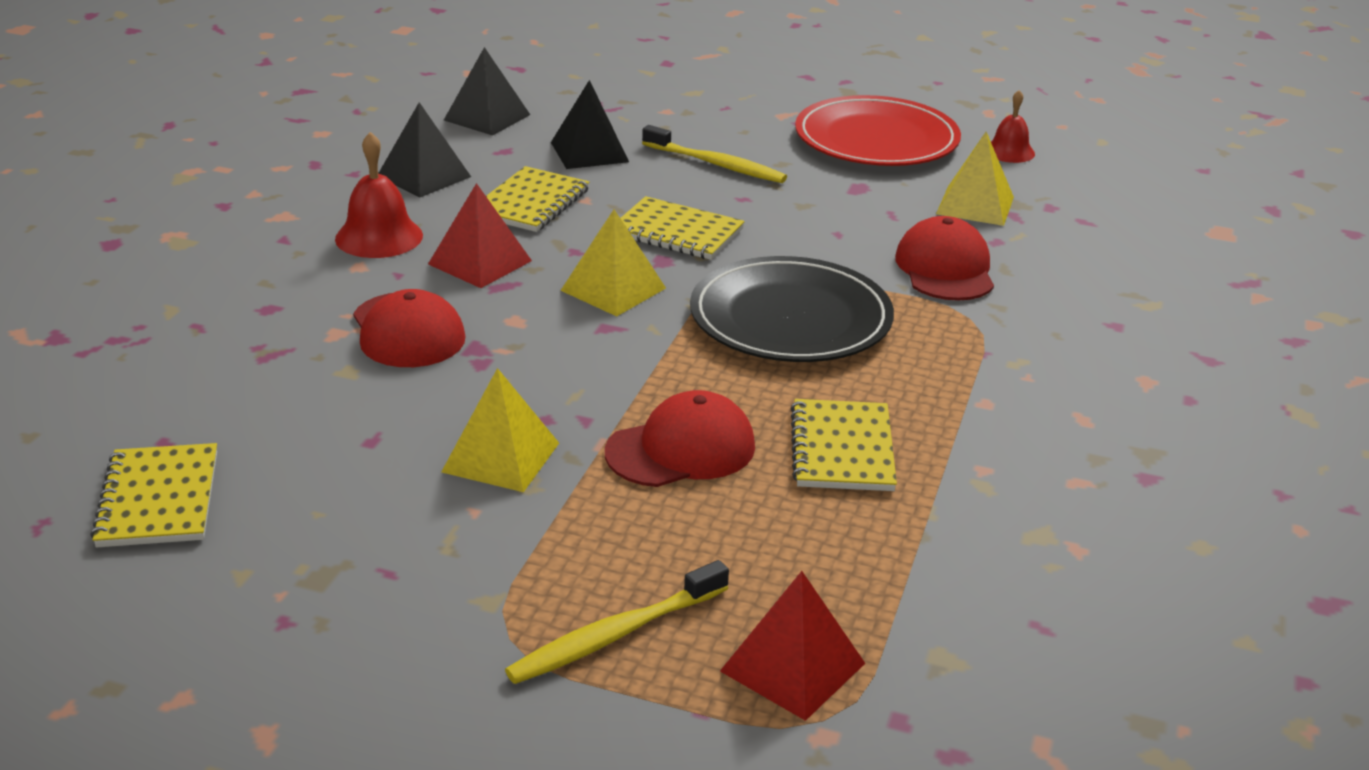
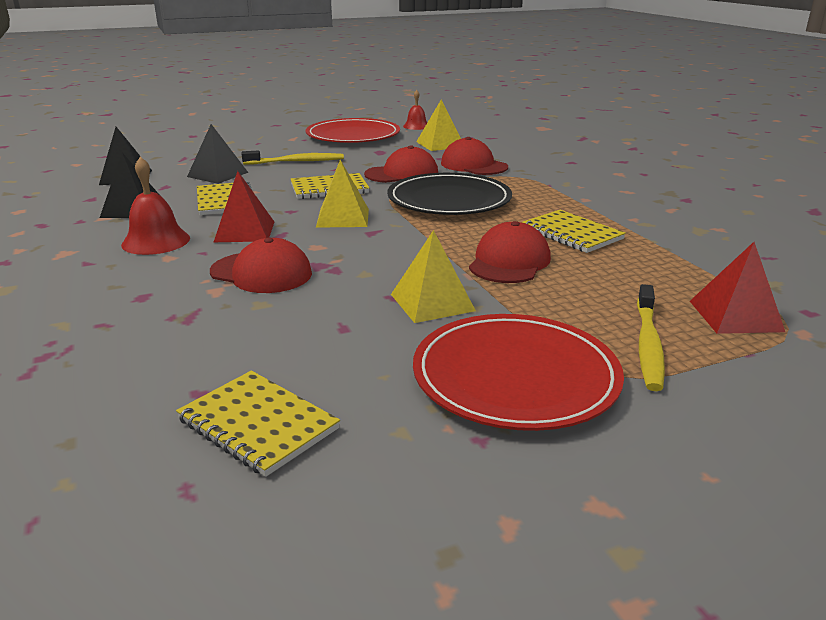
camera: 40 degrees left, 5 degrees down
(421, 584) = (515, 376): none -> red plate
(813, 244) = (402, 174): none -> red cap

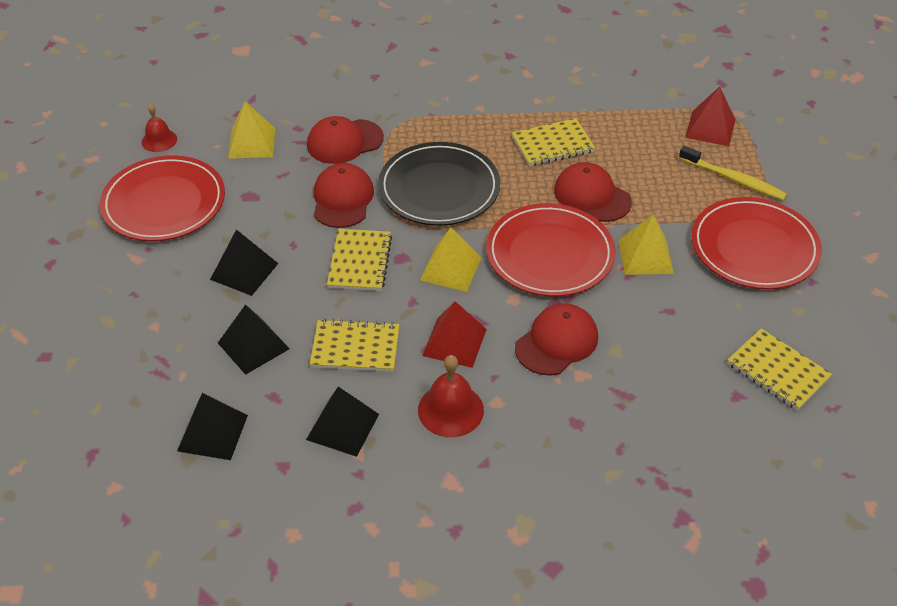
camera: 70 degrees left, 20 degrees up
(258, 424) = (778, 371): yellow notebook -> yellow notebook turned 75 degrees clockwise
(296, 161) = (244, 271): yellow toothbrush -> black pyramid
(395, 253) = (550, 254): none -> red plate

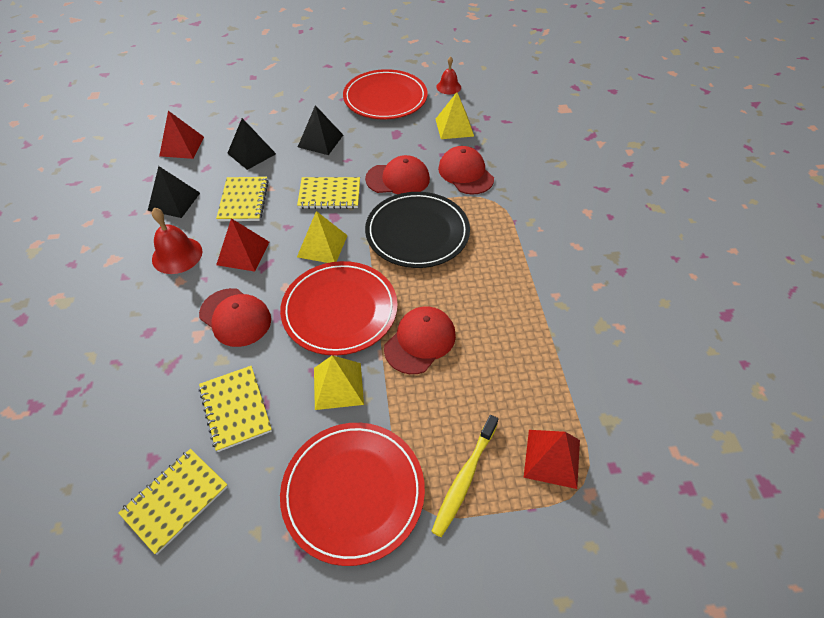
camera: 85 degrees right, 5 degrees up
(212, 433) = (182, 146): black pyramid -> red pyramid
(552, 144) = (490, 309): yellow notebook -> yellow notebook (236, 409)

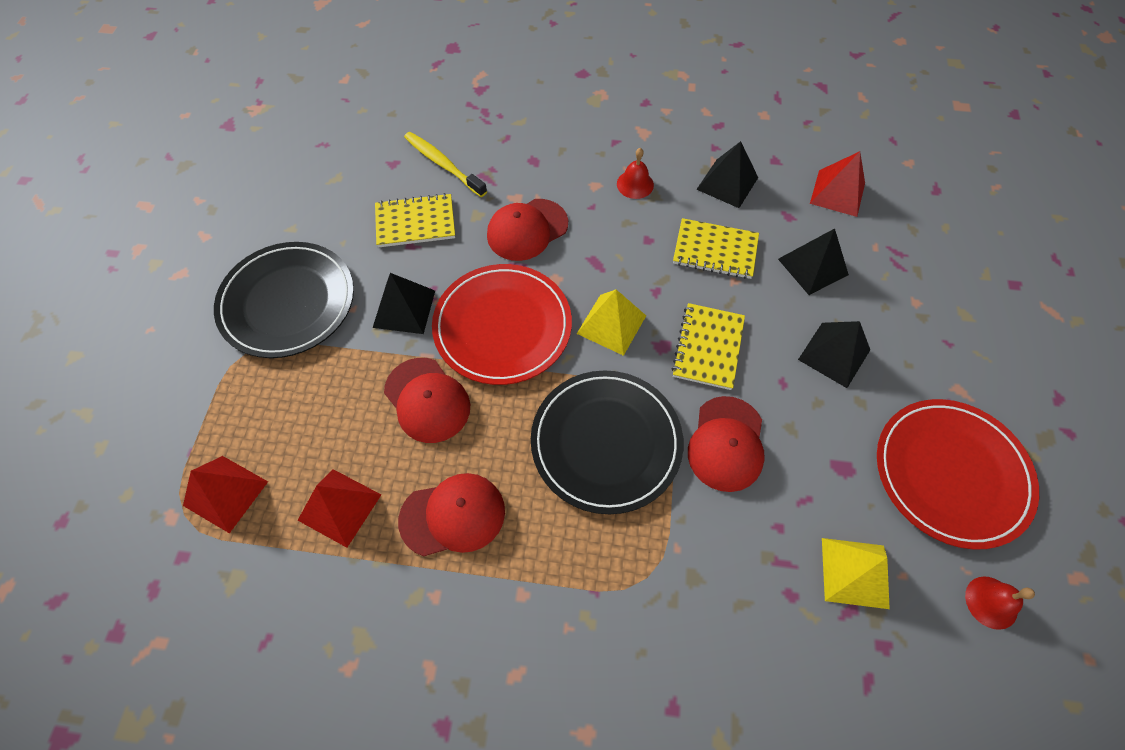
camera: 105 degrees right, 10 degrees up
(175, 500) = (347, 178): yellow notebook -> none
(177, 255) = (635, 184): red bell -> red bell, size x0.66
(243, 253) = (621, 243): red pyramid -> red pyramid (339, 507)
(338, 386) = (404, 308): yellow pyramid -> black pyramid
(353, 492) = (287, 302): red plate -> black plate
(464, 478) = (250, 399): yellow toothbrush -> yellow toothbrush (443, 164)
(465, 173) = (723, 552): red cap -> red cap (453, 515)

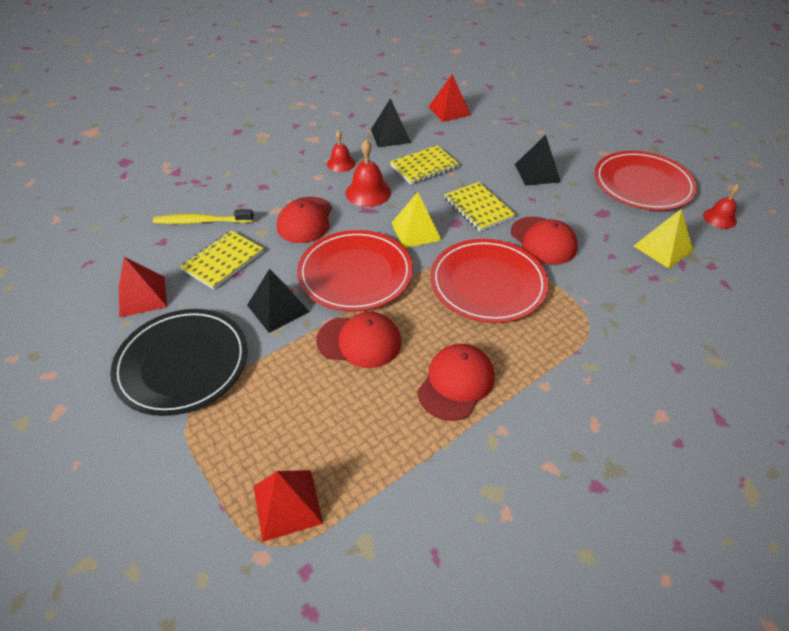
camera: 45 degrees left, 15 degrees down
(339, 507) = (381, 440): red pyramid -> red pyramid (142, 296)
(606, 442) = (488, 283): black plate -> red plate
(620, 241) = (368, 192): none -> red bell
(813, 267) = (479, 145): black pyramid -> none

